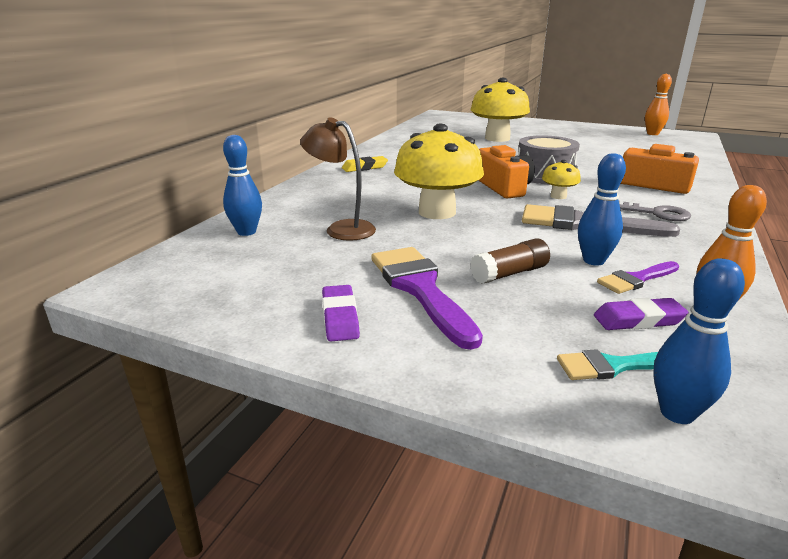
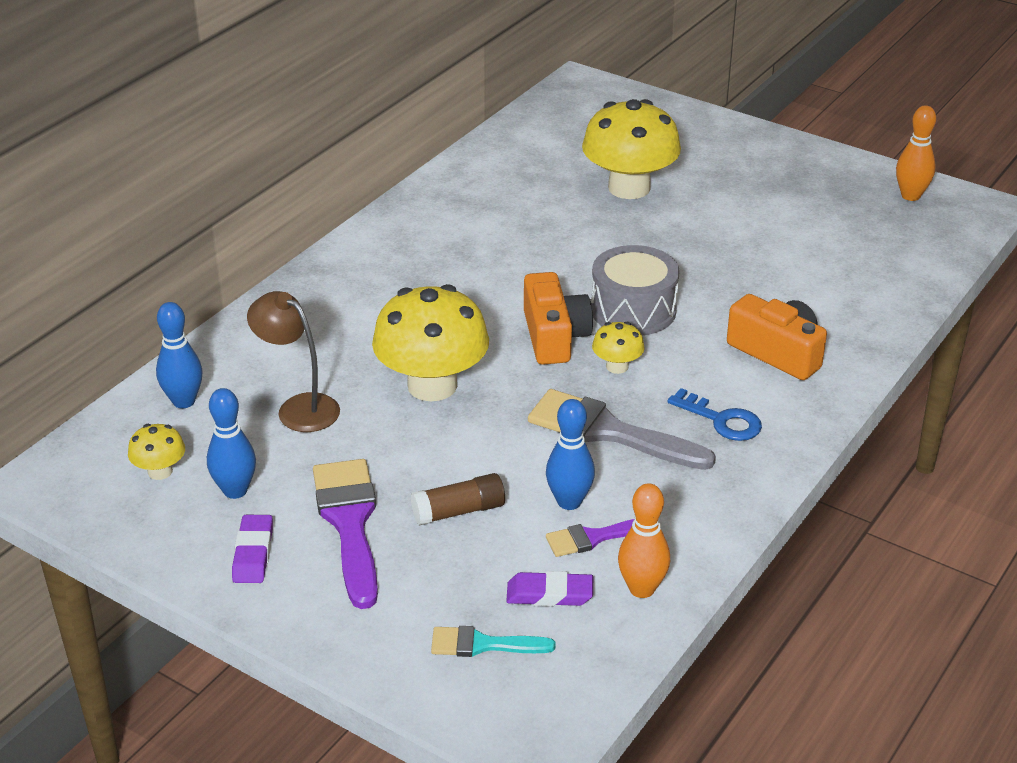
camera: 10 degrees right, 10 degrees up
(234, 271) = (160, 471): none -> yellow mushroom
(364, 167) = (378, 261): yellow eraser -> none
(656, 213) = (722, 420): grey key -> blue key
(677, 413) = (500, 697): blue bowling pin -> blue bowling pin (235, 490)

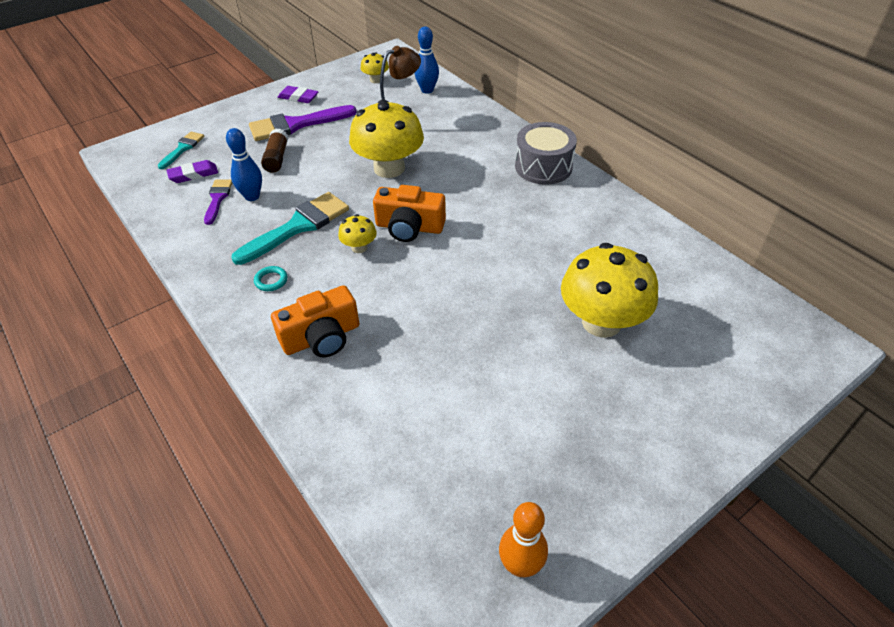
camera: 110 degrees right, 10 degrees up
(235, 490) = (346, 97): blue bowling pin -> none
(349, 523) = (296, 125): purple brush -> purple brush turned 150 degrees clockwise
(549, 594) = (193, 174): purple eraser -> purple eraser turned 45 degrees clockwise
(609, 432) = (298, 226): grey brush -> turquoise brush
(633, 310) = (419, 273): grey drum -> grey drum (543, 167)
(642, 589) = (167, 205): orange bowling pin -> none
(722, 420) = (271, 280): blue key -> turquoise ring

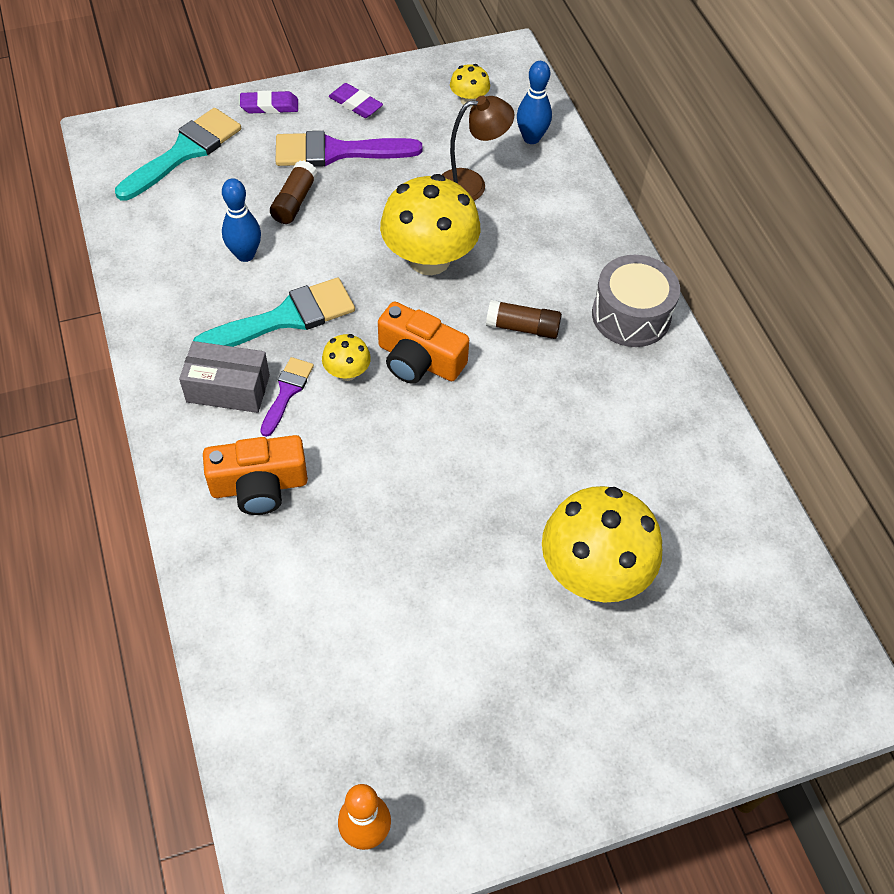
camera: 15 degrees right, 10 degrees up
(182, 149) = (184, 152): turquoise brush -> turquoise brush, size x1.80
(193, 174) = (185, 199): purple eraser -> purple eraser (269, 106)
(217, 199) = (203, 246): purple brush -> purple brush (287, 392)
(271, 280) = (228, 388): turquoise ring -> grey box
(473, 191) = (522, 327): none -> brown glue stick

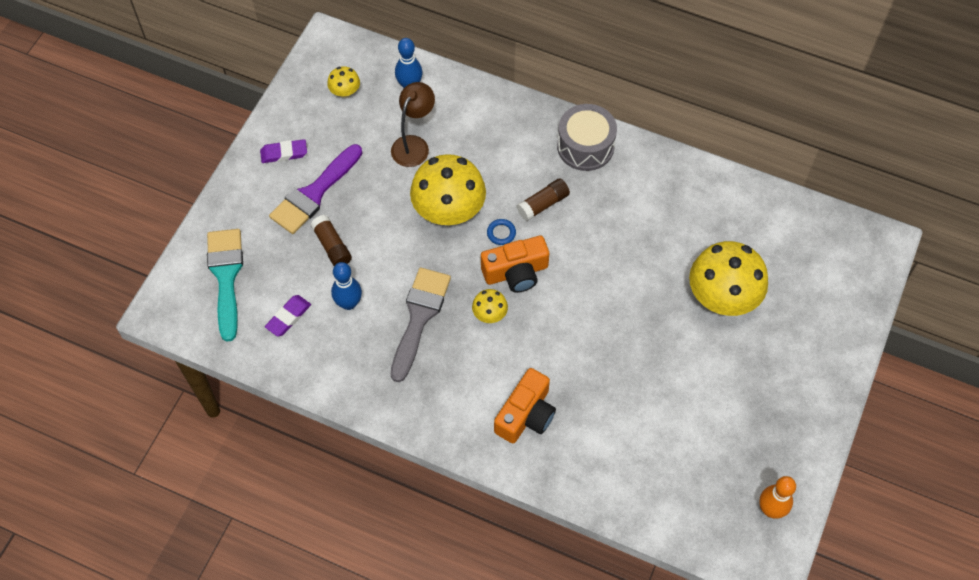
camera: 45 degrees left, 5 degrees up
(228, 388) = (443, 383): grey box -> none
(269, 106) = (235, 201): purple eraser -> purple eraser (288, 317)
(285, 318) = (419, 317): turquoise brush -> grey brush
(287, 392) = (474, 355): purple brush -> none
(450, 317) = (501, 233): none -> blue ring

